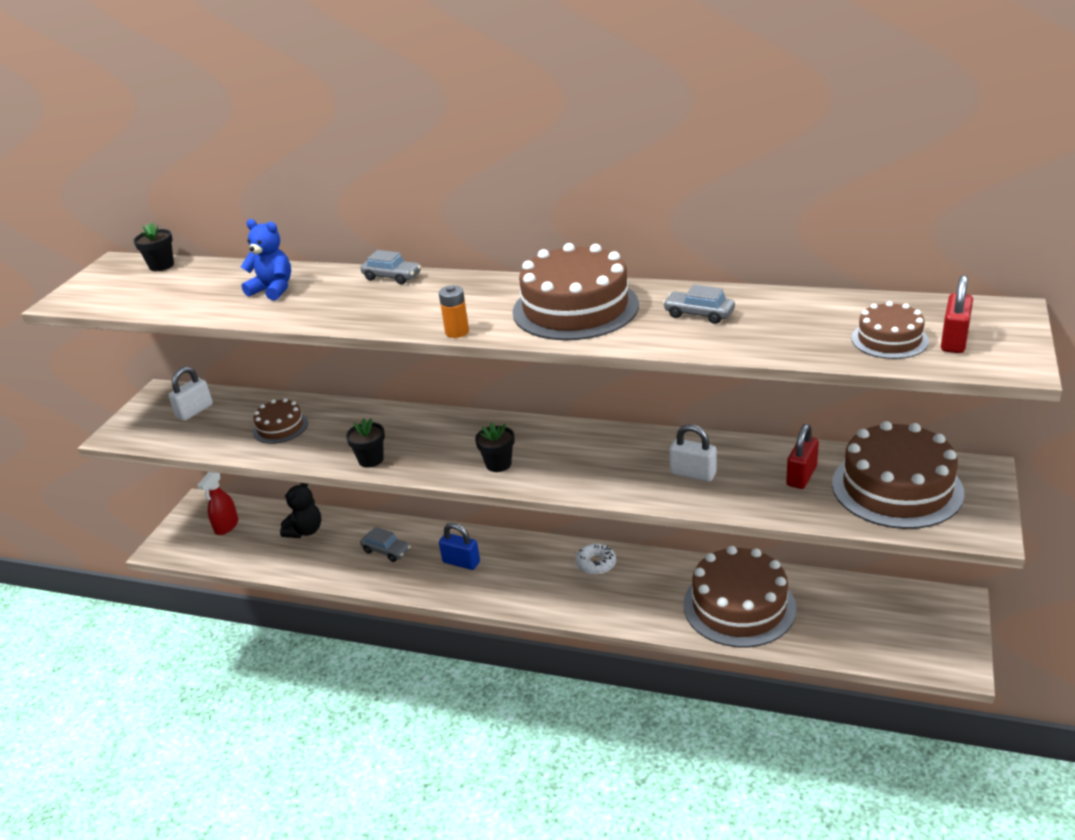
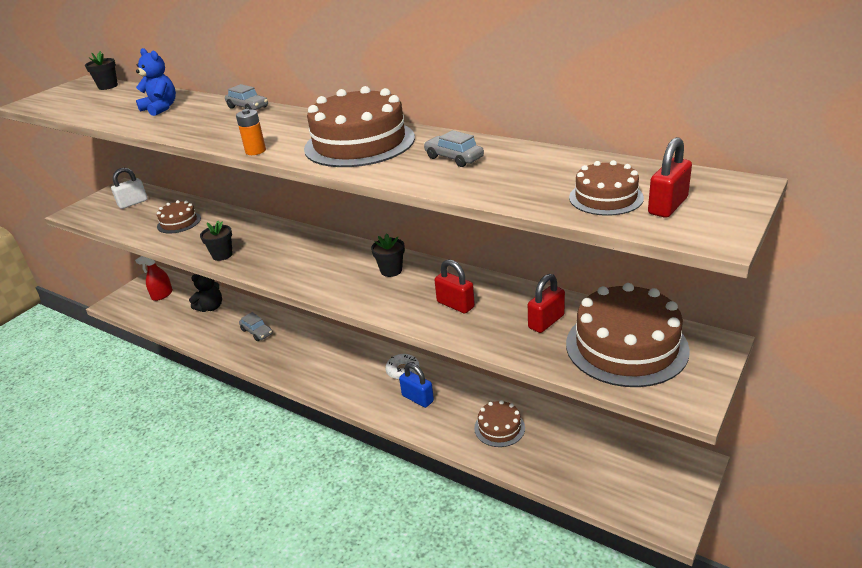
camera: 15 degrees right, 0 degrees up
(461, 562) = (304, 350): blue padlock -> blue padlock (417, 398)
(498, 464) = (310, 273): black flower pot -> black flower pot (391, 270)
(693, 474) = (455, 305): white padlock -> red padlock
(739, 606) = (499, 428): brown cake -> brown cake, size x0.52

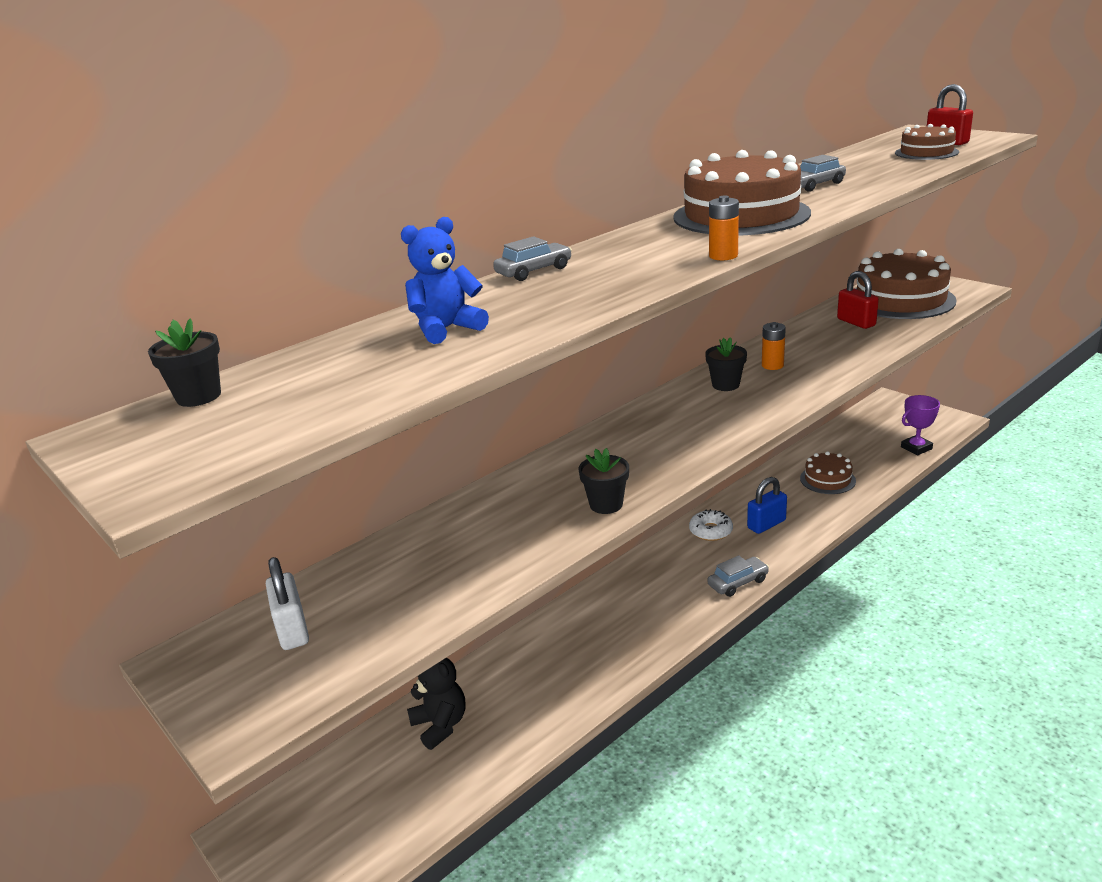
camera: 75 degrees left, 5 degrees down
(162, 295) = (337, 808): red spray bottle -> none
(179, 222) = (446, 558): brown cake -> none
(257, 332) = (554, 662): grey car -> grey car (738, 583)
(432, 287) = (772, 365): none -> orange battery
(455, 305) = (813, 356): red padlock -> none
(585, 489) = (916, 448): none -> purple trophy

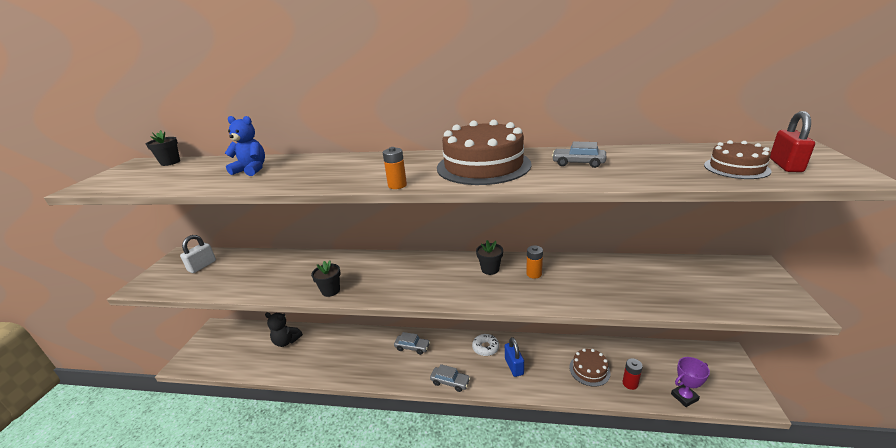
camera: 50 degrees right, 0 degrees up
(440, 725) = (286, 341): black teddy bear -> black teddy bear turned 90 degrees clockwise
(534, 271) = (341, 158): grey car -> grey car (412, 347)
(766, 524) = (514, 366): blue padlock -> blue padlock turned 60 degrees clockwise
(856, 322) = (641, 278): red padlock -> none
(871, 466) = (630, 383): none -> red battery
(900, 299) = (711, 281): brown cake -> none
(916, 448) = (684, 397): purple trophy -> purple trophy turned 45 degrees counterclockwise

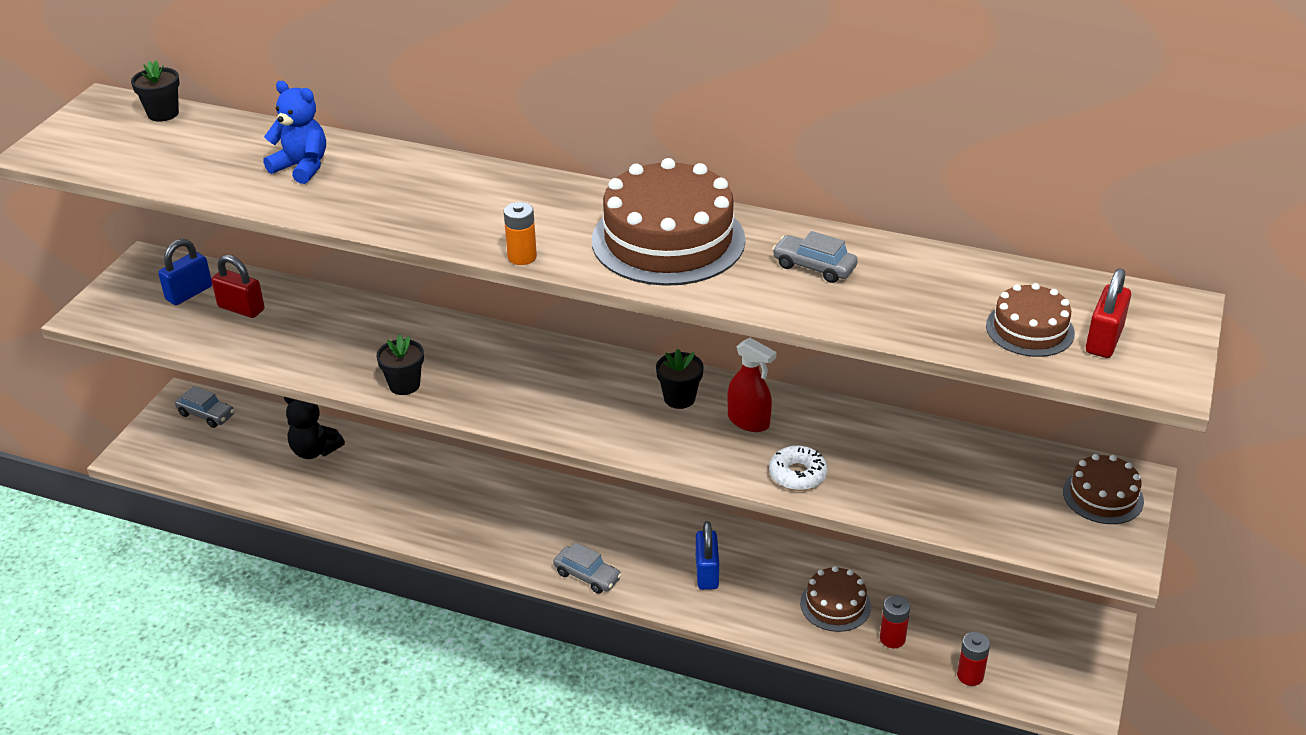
camera: 10 degrees right, 10 degrees up
(202, 266) = (189, 293): white padlock -> blue padlock
(232, 268) = (241, 308): none -> red padlock
(412, 347) = (538, 506): grey car -> grey car (206, 415)
(485, 348) = (670, 532): white donut -> white donut (797, 475)
(534, 274) = (749, 421): orange battery -> red spray bottle
(684, 397) = (970, 676): purple trophy -> red battery
(750, 276) = (1103, 496): none -> brown cake

